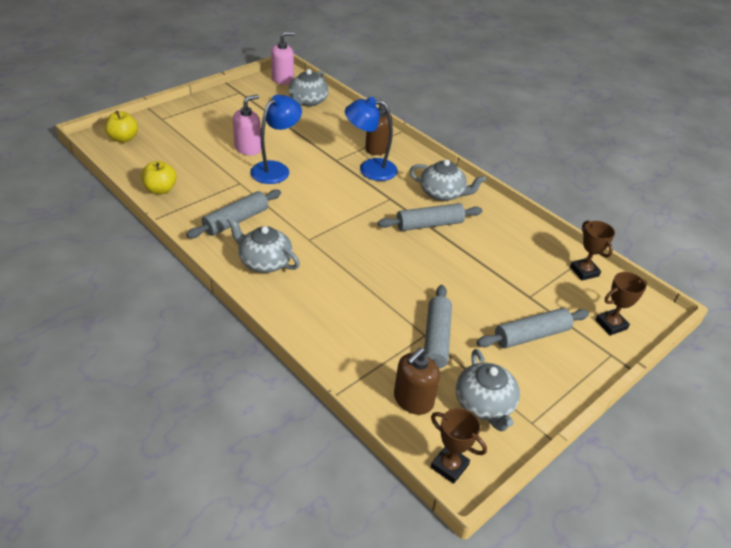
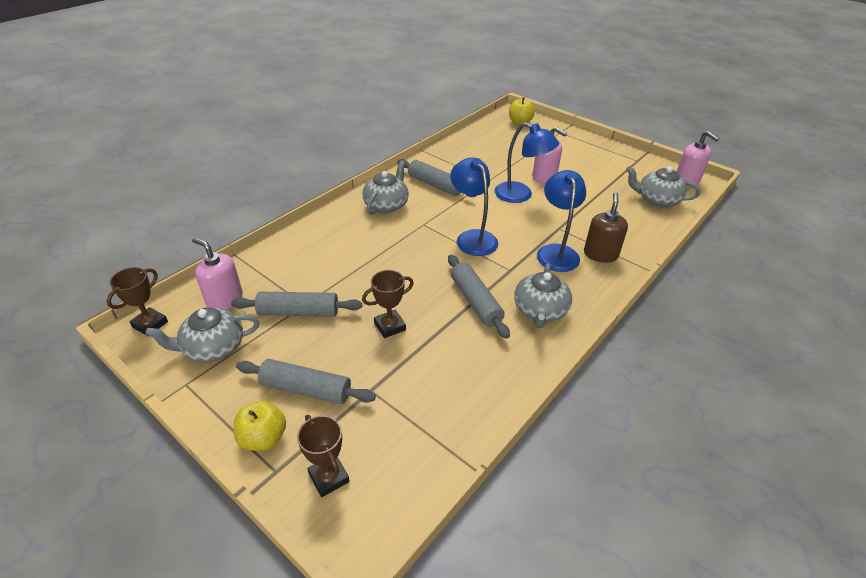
camera: 85 degrees right, 0 degrees up
(160, 189) = (461, 147): yellow apple -> yellow apple (263, 438)
(339, 211) = (472, 237): none -> blue lamp
(413, 400) = (225, 299): brown soap dispenser -> pink soap dispenser
(531, 335) = (306, 389): grey rolling pin -> grey rolling pin turned 45 degrees counterclockwise
(584, 271) = (430, 455): brown trophy -> brown trophy (390, 326)

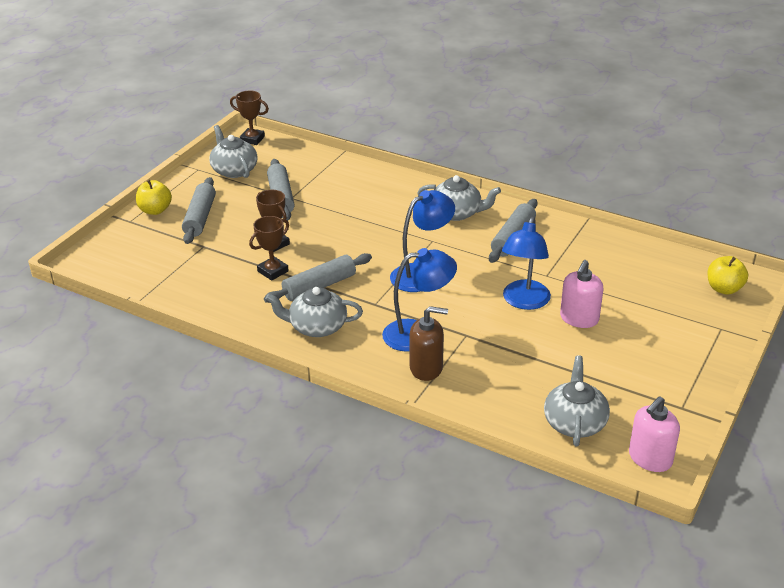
camera: 80 degrees right, 5 degrees down
(225, 299) = (287, 161): pink soap dispenser -> none
(329, 477) = (126, 242): brown trophy -> brown trophy (273, 271)

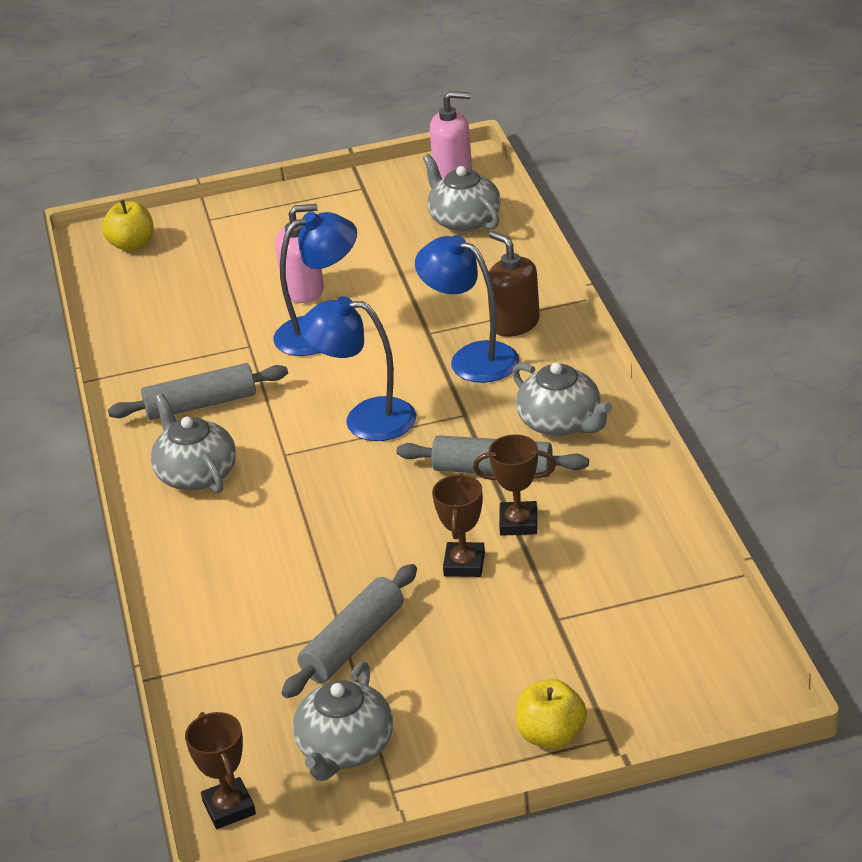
camera: 130 degrees left, 0 degrees up
(200, 218) = (505, 675): grey rolling pin -> none
(574, 422) = (464, 220): grey teapot -> grey teapot turned 90 degrees clockwise

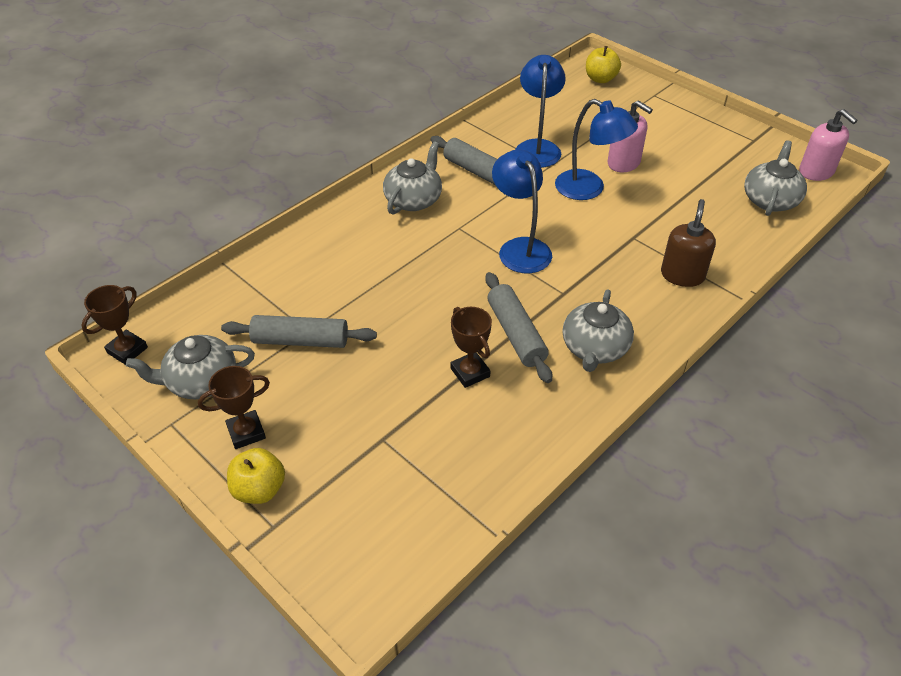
camera: 55 degrees right, 10 degrees up
(464, 564) = (409, 362): brown trophy -> brown trophy (246, 432)
(472, 358) = (625, 270): blue lamp -> blue lamp (537, 147)

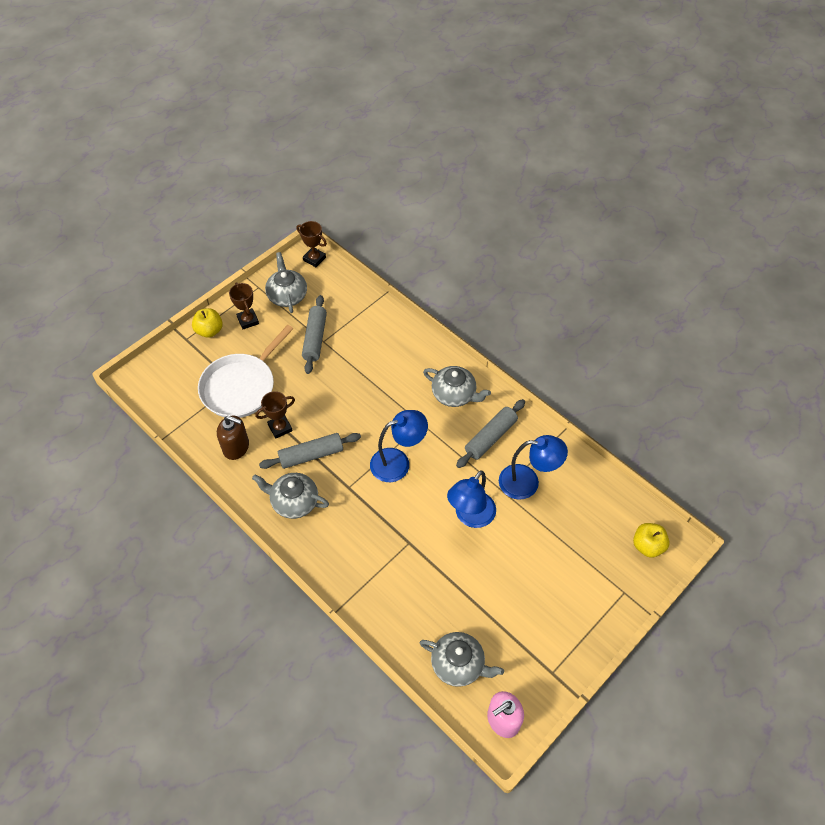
camera: 90 degrees right, 10 degrees up
(390, 429) = (241, 387): none -> white pan
(624, 163) = (508, 548): pink soap dispenser -> none
(682, 275) = (364, 571): brown soap dispenser -> brown soap dispenser (236, 447)

